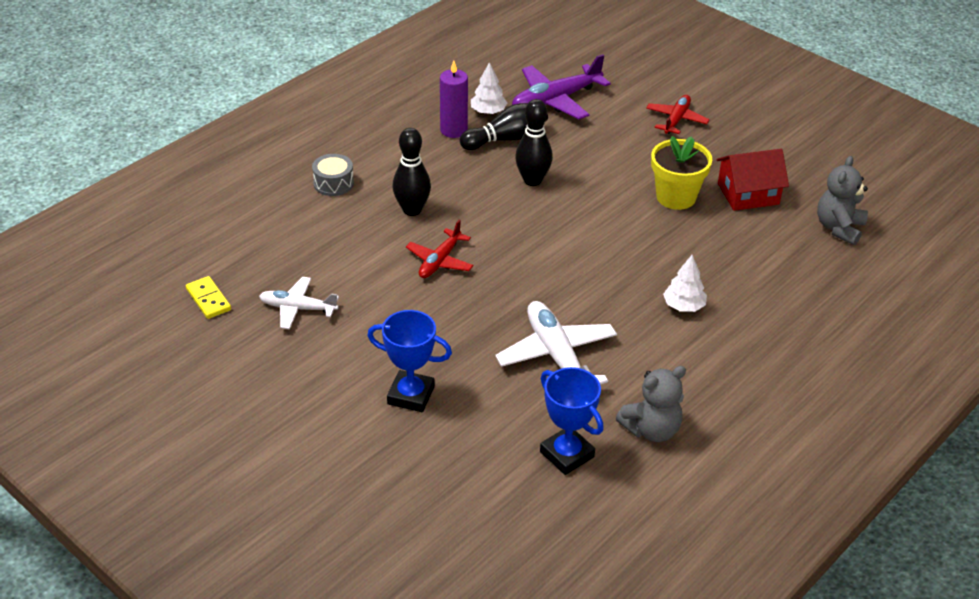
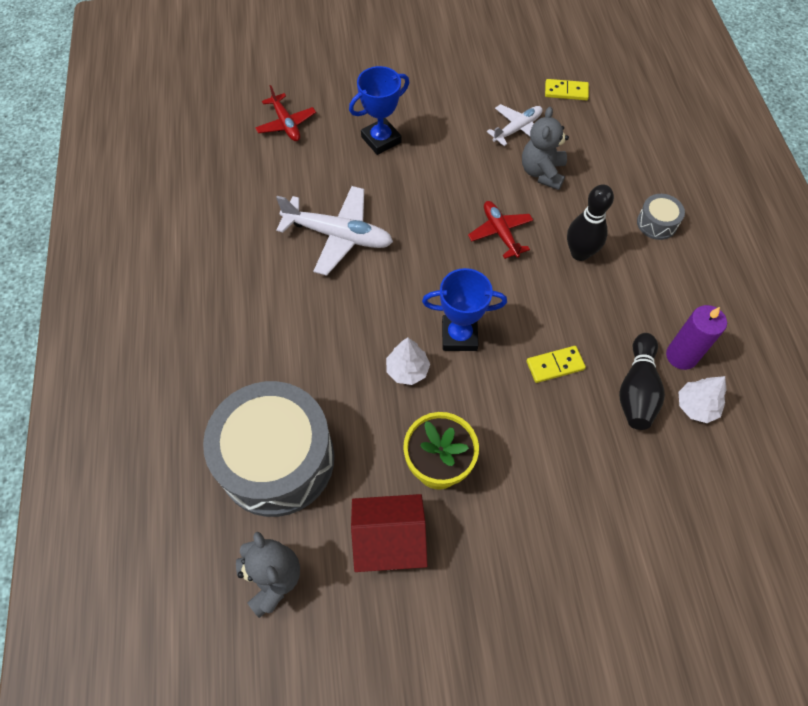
camera: 130 degrees right, 20 degrees up
(532, 180) = (555, 365): black bowling pin -> yellow domino
(555, 100) = (679, 485): purple plane -> none
(567, 454) = (255, 183): blue trophy -> blue trophy (459, 336)
(651, 430) = (224, 239): grey teddy bear -> grey teddy bear (542, 172)
(676, 120) = (560, 582): red plane -> red plane (286, 124)
(683, 306) = (307, 353): white tree -> white tree (407, 370)
(748, 194) = (389, 539): red house -> red house turned 60 degrees clockwise
(774, 271) = (277, 459): none -> grey drum

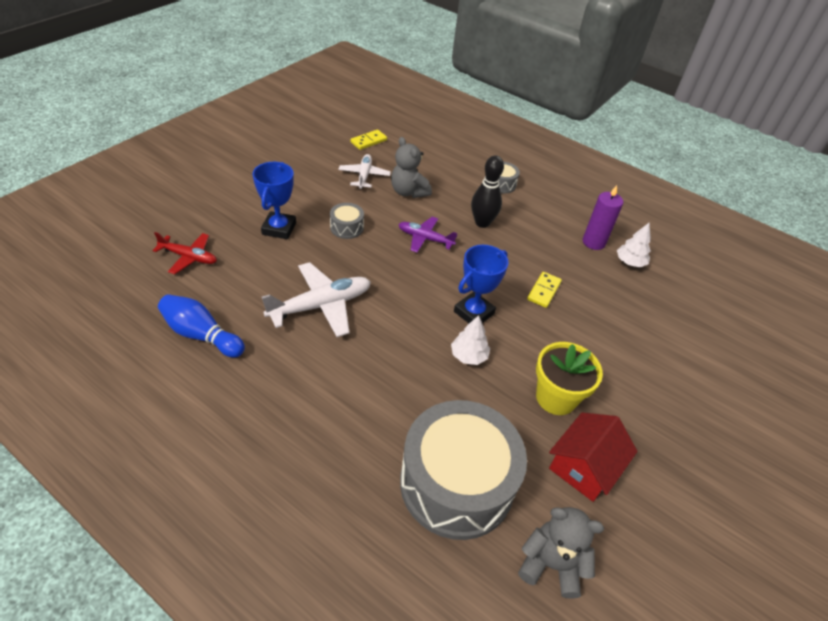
camera: 50 degrees left, 15 degrees down
(230, 199) = (201, 335): none -> blue bowling pin
(440, 175) = (347, 227): none -> grey drum
(500, 232) = (425, 239): red plane -> purple plane
(637, 390) = (596, 274): black bowling pin -> none

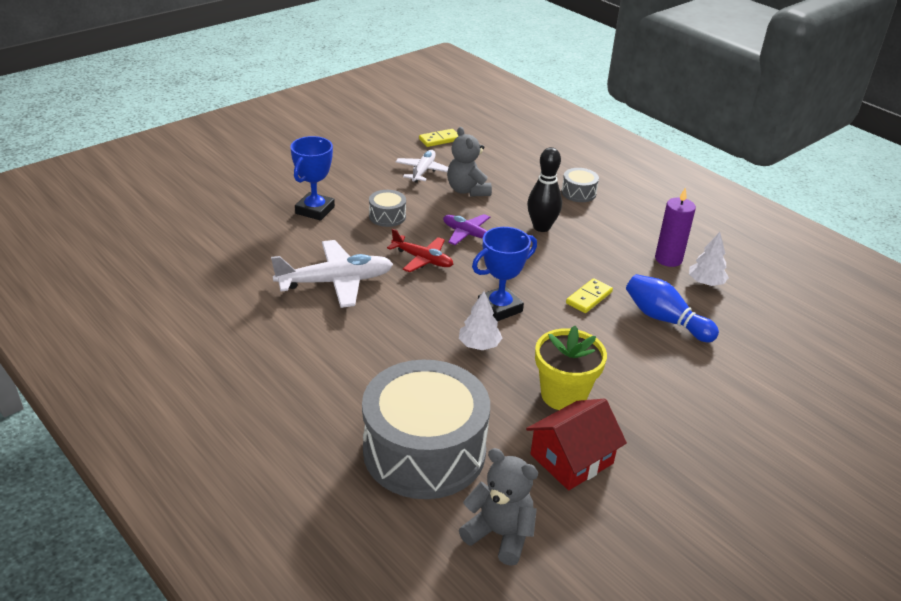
camera: 15 degrees right, 10 degrees down
(189, 257) = (215, 225): red plane -> red plane (422, 259)
(201, 335) = (207, 292): blue bowling pin -> blue bowling pin (665, 319)

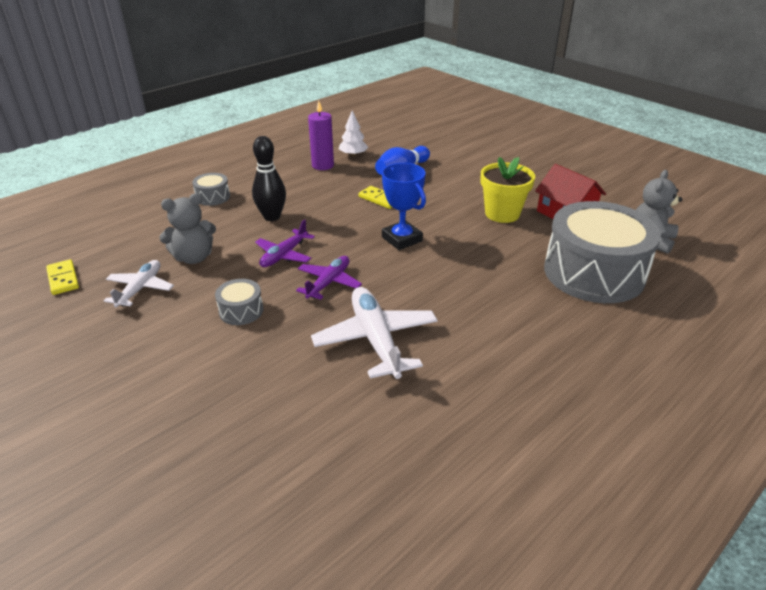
camera: 90 degrees left, 0 degrees up
(315, 210) = (218, 373): blue trophy -> none
(422, 259) = (329, 283): red plane -> purple plane
(423, 171) = (140, 289): white plane -> white plane turned 90 degrees clockwise
(479, 345) = (456, 249): white tree -> none

